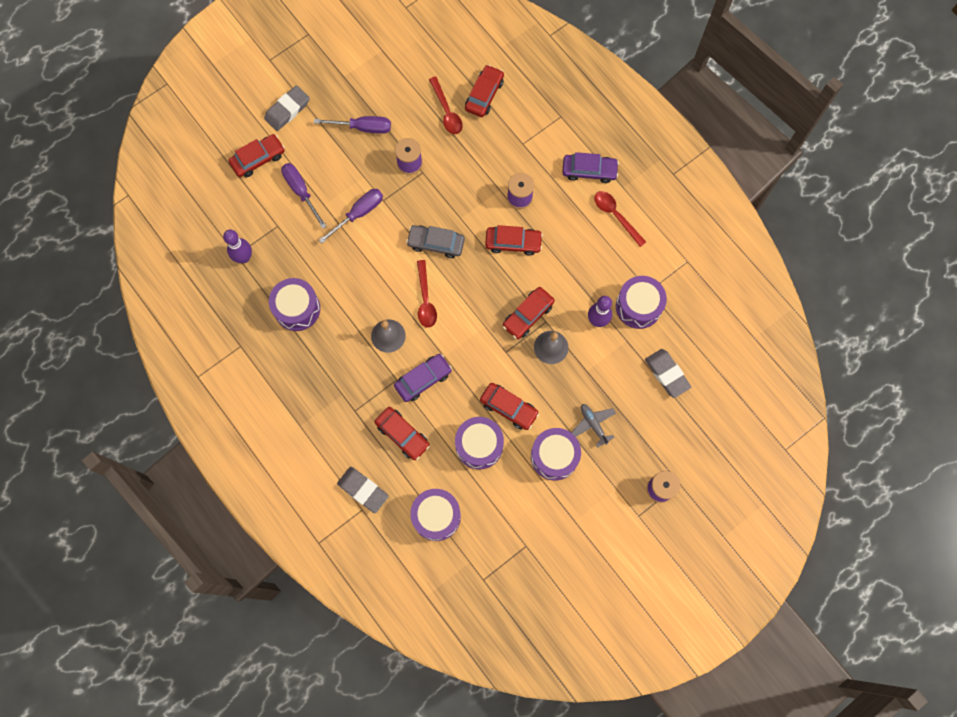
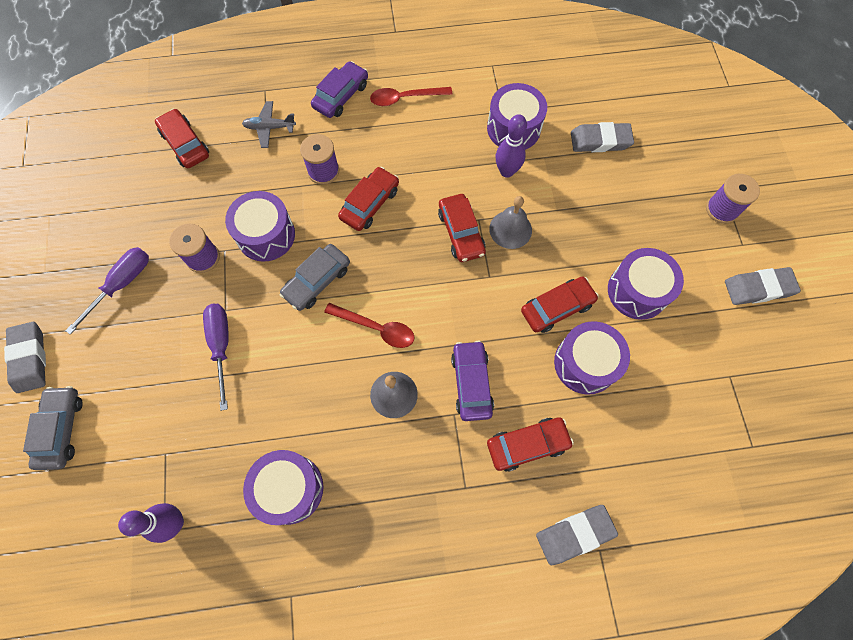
camera: 60 degrees left, 5 degrees down
(258, 159) = (61, 429): red car -> grey car
(301, 191) = (143, 399): purple screwdriver -> none
(436, 516) = (650, 460): purple drum -> purple drum (266, 235)
(446, 111) = (174, 189): red spoon -> none
(593, 424) = (620, 234): grey plane -> grey plane (269, 128)
(607, 540) = (758, 288): none -> grey eraser

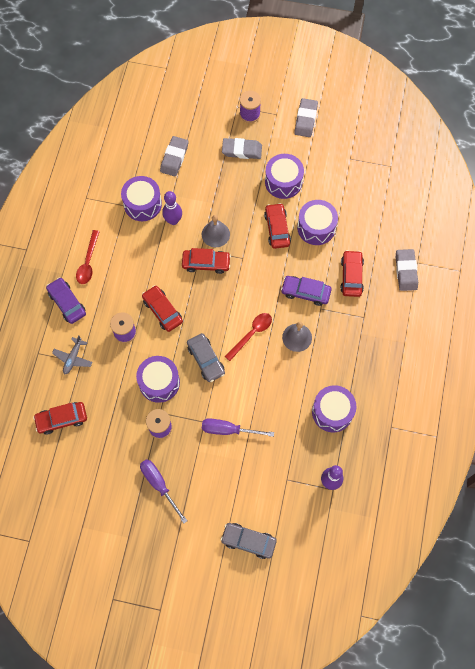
camera: 70 degrees left, 0 degrees up
(30, 358) = (191, 555): grey eraser -> grey eraser (242, 150)

